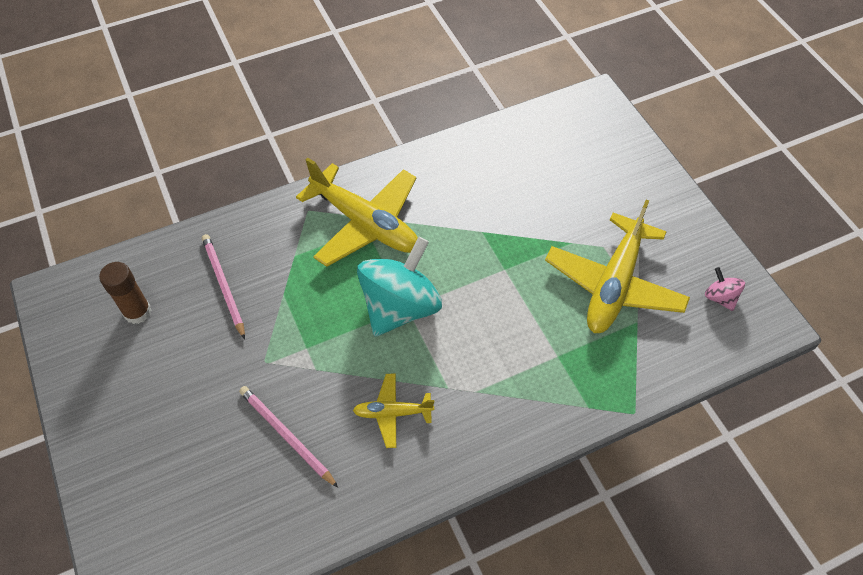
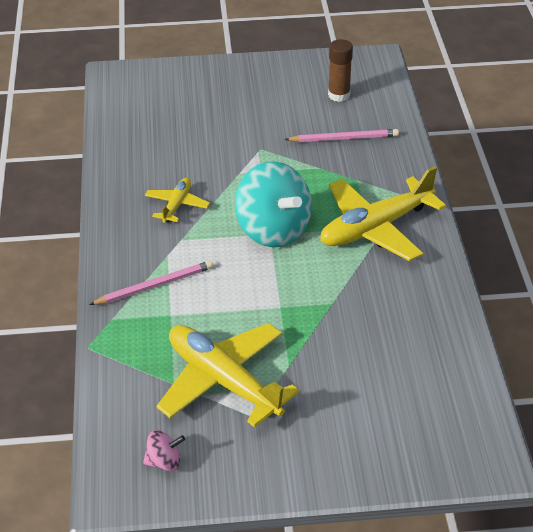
camera: 110 degrees right, 15 degrees down
(286, 436) = (191, 150): pink pencil -> pink pencil (155, 285)

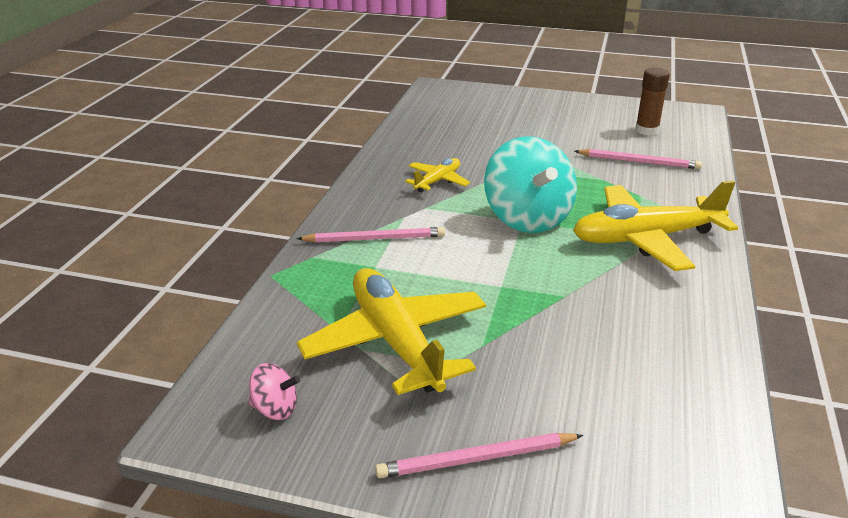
camera: 20 degrees right, 10 degrees down
(323, 456) = (476, 459): none -> pink pencil

